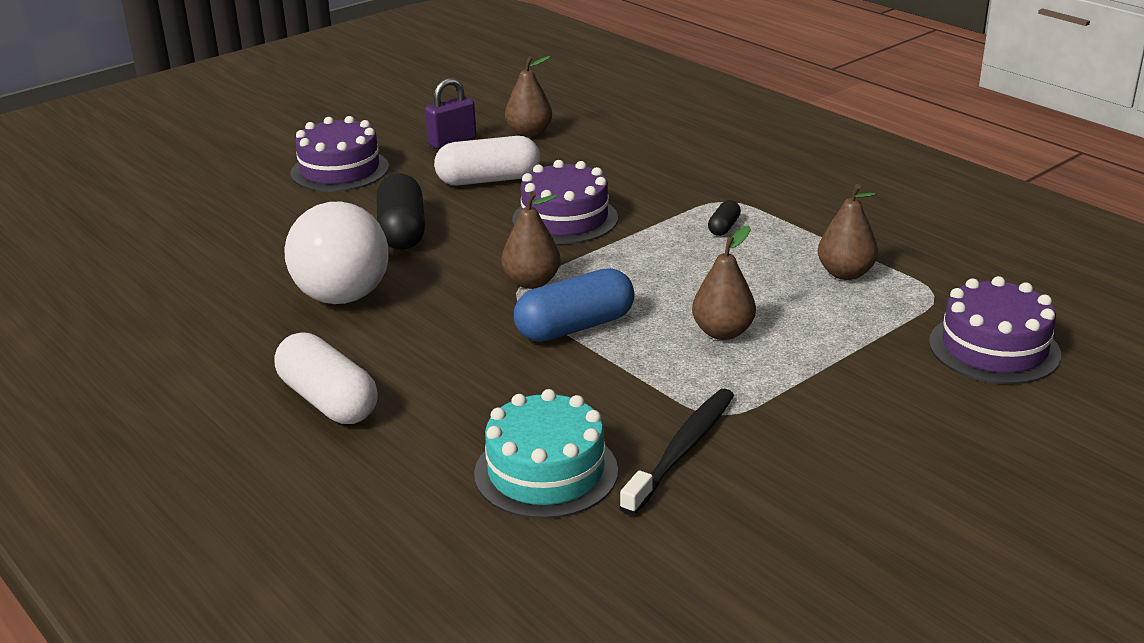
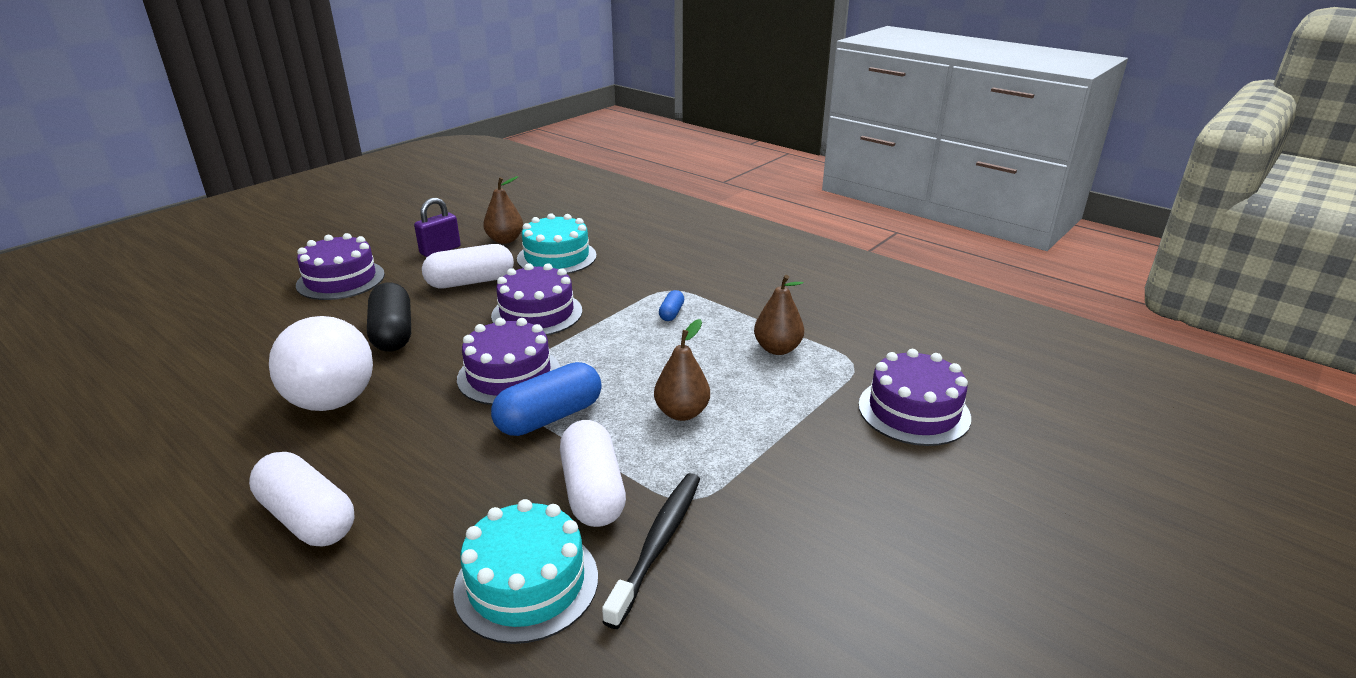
camera: 10 degrees left, 0 degrees up
(531, 282) = (509, 375): brown pear -> purple cake
(591, 156) = (556, 257): none -> turquoise cake
(618, 399) = (593, 491): none -> white capsule
(723, 227) = (671, 313): black capsule -> blue capsule

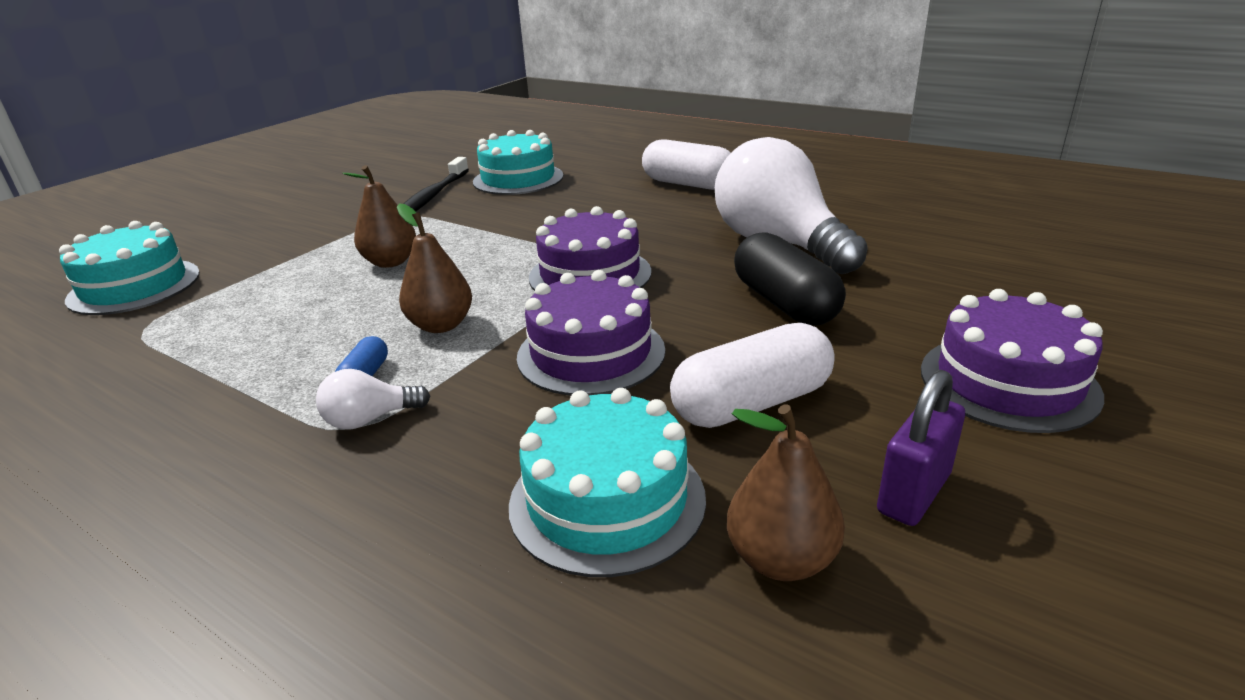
camera: 175 degrees right, 0 degrees up
(549, 417) = (529, 247): blue capsule -> none
(593, 491) = (479, 212): white capsule -> none
(662, 292) = (370, 419): none -> white light bulb
(777, 349) = (231, 336): brown pear -> brown pear (441, 325)
(913, 411) = (134, 286): purple cake -> turquoise cake

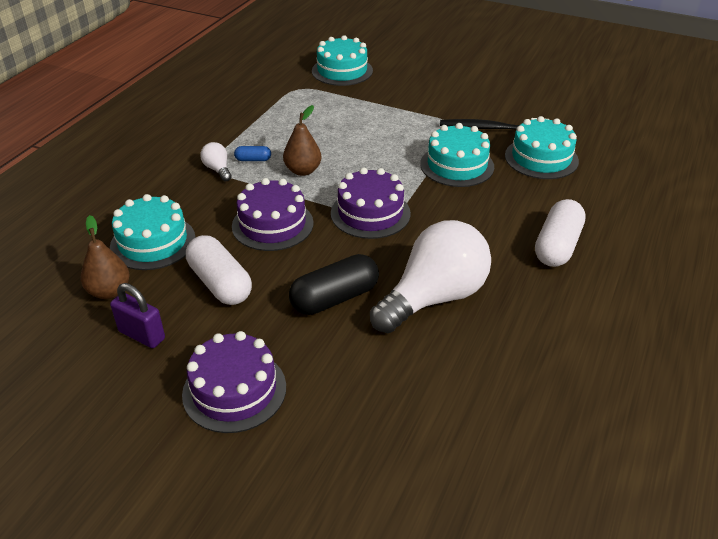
camera: 80 degrees right, 10 degrees up
(391, 262) = (380, 137): brown pear -> none
(504, 219) = (457, 165): none -> turquoise cake

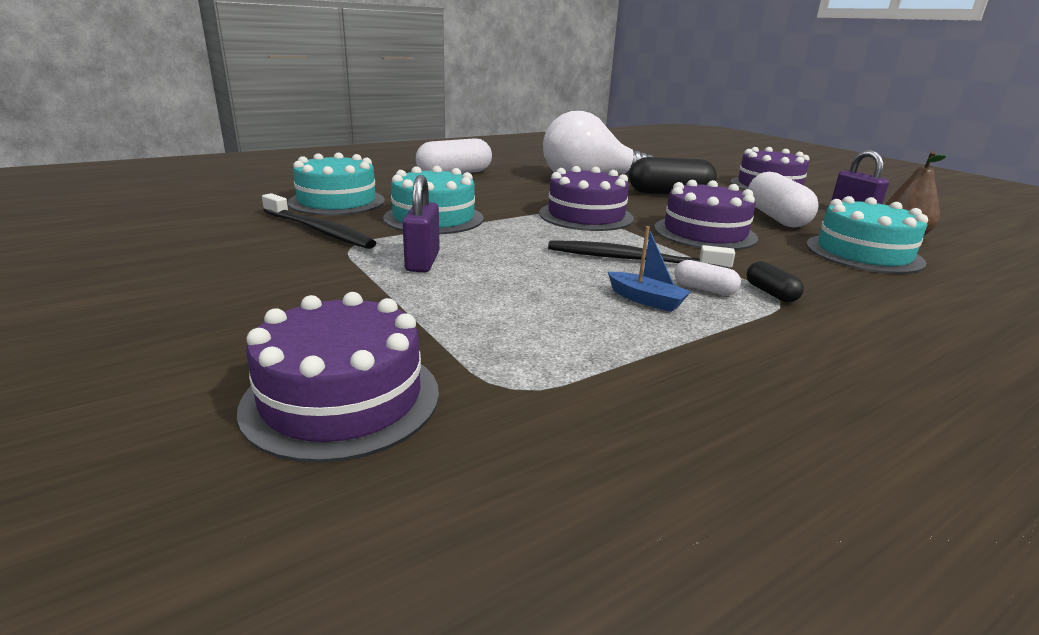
camera: 150 degrees left, 15 degrees down
(218, 169) = (770, 293): white light bulb -> black capsule
(253, 160) = (704, 289): blue capsule -> white capsule
(278, 141) = (646, 300): none -> blue boat
(303, 171) = (633, 260): brown pear -> black toothbrush
(342, 71) = (342, 398): turquoise cake -> purple cake
(403, 127) = (422, 262): none -> purple padlock

